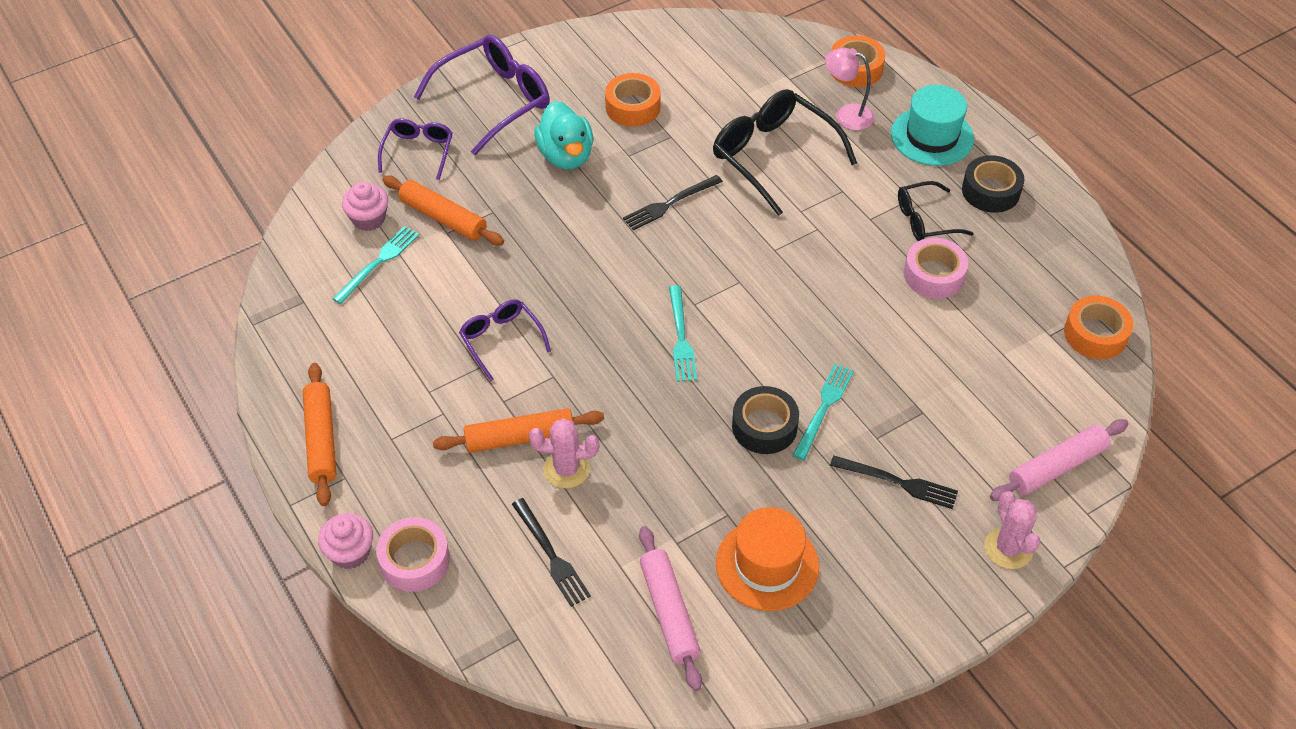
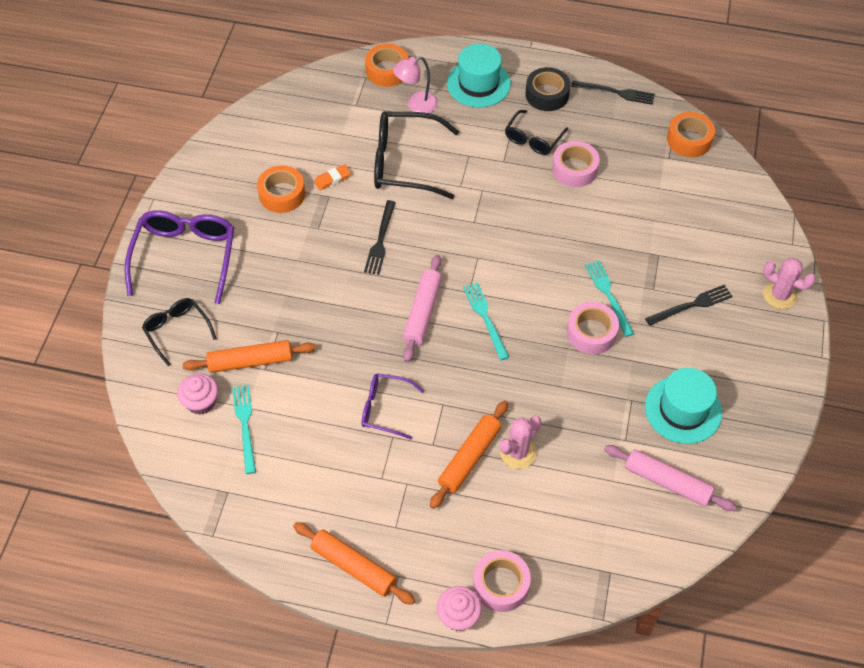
camera: 45 degrees left, 5 degrees up
(418, 151) = (177, 330): purple glasses -> black glasses
(551, 555) = (570, 509): black fork -> black fork (615, 92)
(566, 156) = (279, 258): turquoise duck -> none
(681, 337) = (485, 318): turquoise fork -> turquoise fork turned 150 degrees counterclockwise
(691, 125) = (332, 179): none -> orange eraser
(764, 426) = (591, 333): black tape -> pink tape
(767, 565) = (683, 409): orange hat -> turquoise hat
(1057, 466) = (752, 230): pink rolling pin -> pink rolling pin (422, 312)

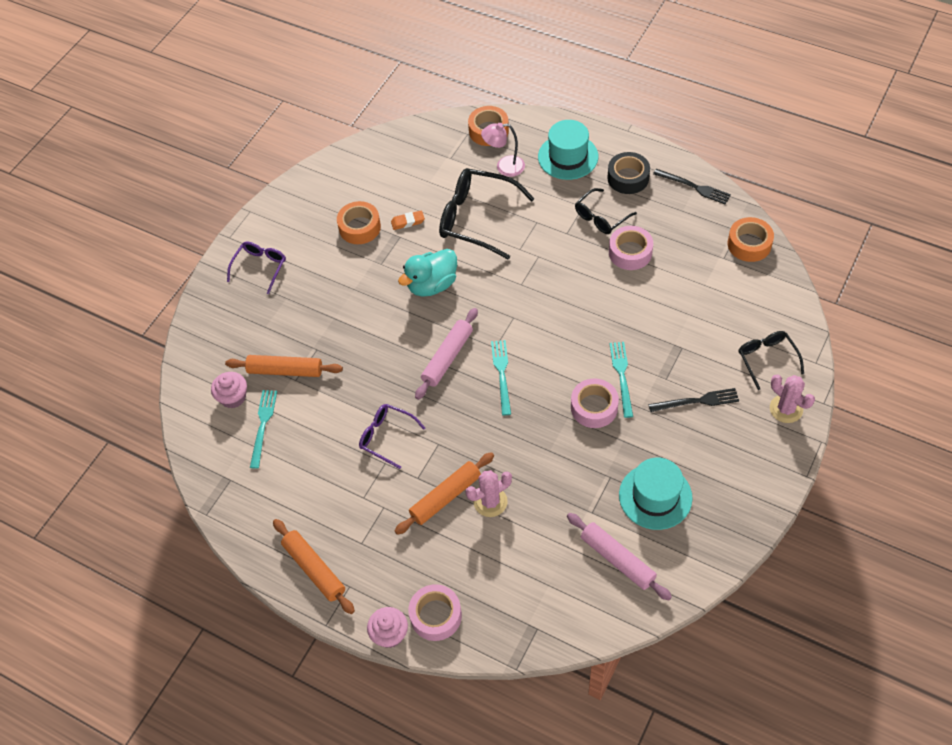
camera: 20 degrees right, 0 degrees up
(177, 330) = (233, 331): black glasses -> black glasses (766, 359)
(185, 256) = (260, 267): purple glasses -> purple glasses, size x0.57
(380, 240) = (432, 285): black fork -> turquoise duck

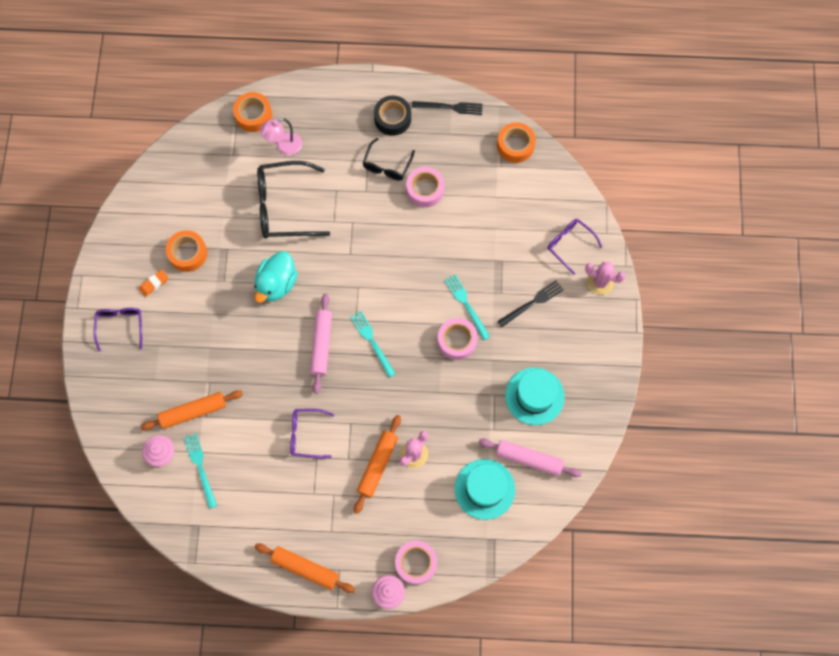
camera: 30 degrees left, 15 degrees up
(408, 222) = (227, 232): orange eraser -> orange eraser (154, 284)
(568, 157) = (333, 116): turquoise hat -> turquoise hat (484, 489)
(766, 359) = (569, 244): black glasses -> purple glasses

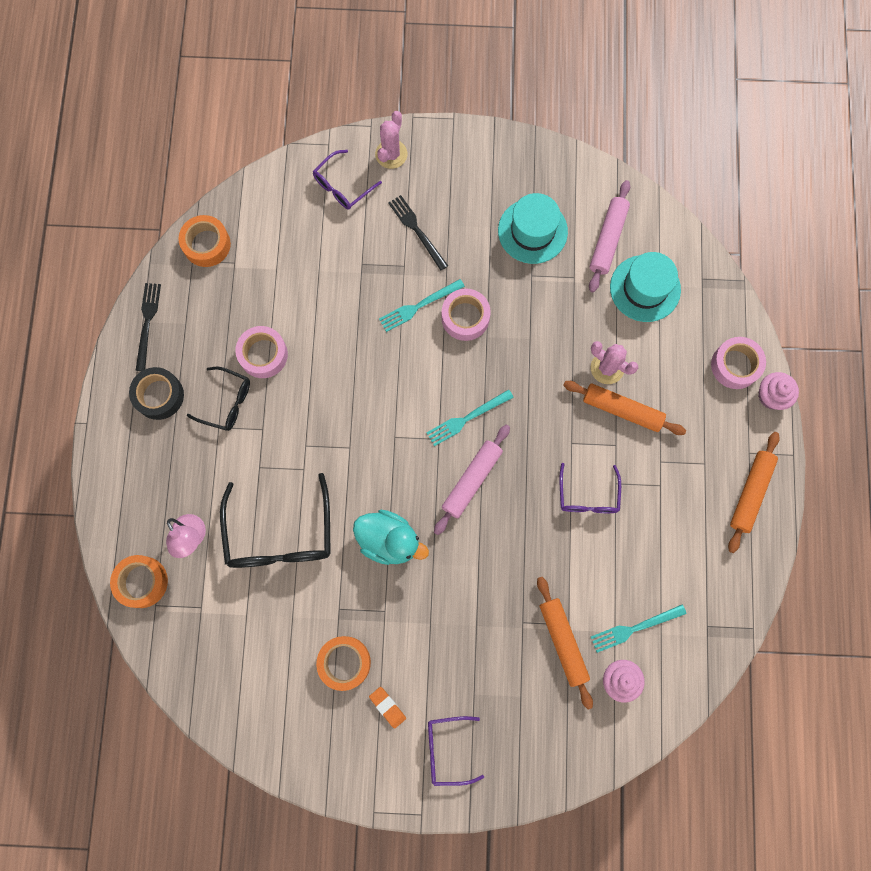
camera: 90 degrees left, 5 degrees up
(321, 345) = (472, 480): pink rolling pin -> pink rolling pin turned 60 degrees counterclockwise

